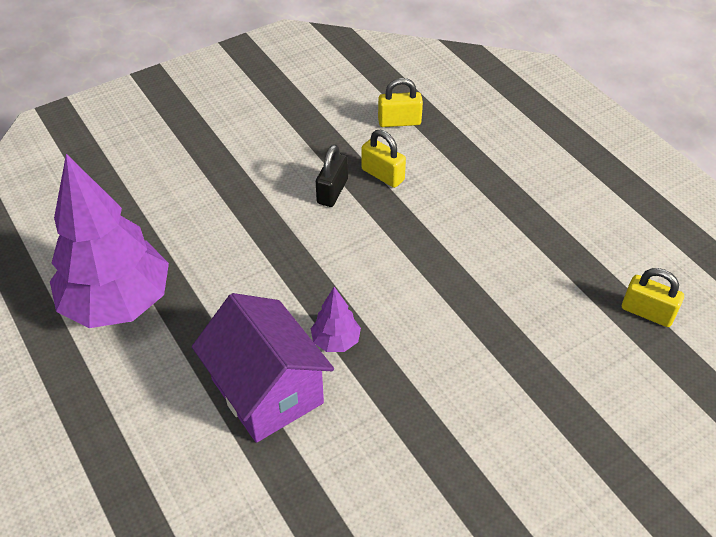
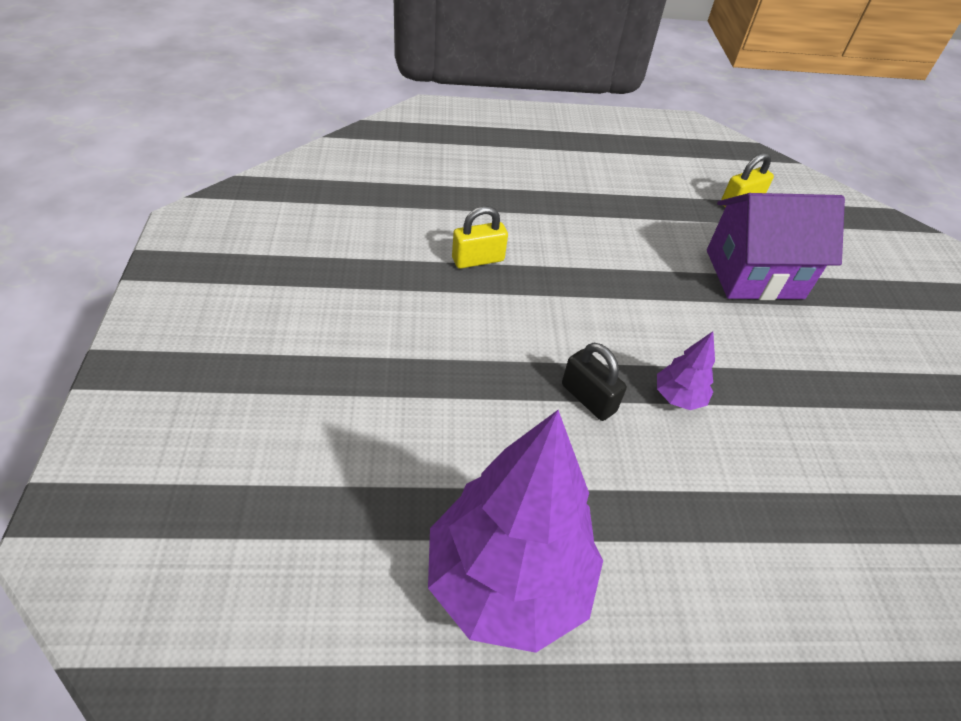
camera: 65 degrees left, 0 degrees up
(267, 391) = (719, 483): purple house -> purple house (754, 274)
(332, 191) = (471, 304): black padlock -> black padlock (588, 398)
(399, 122) = (414, 214): yellow padlock -> none

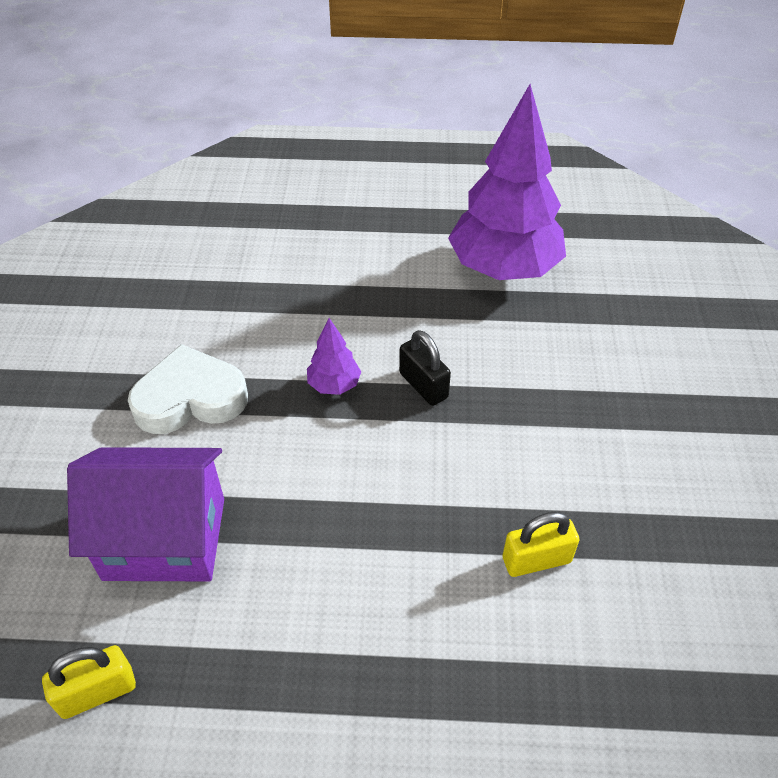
camera: 170 degrees left, 0 degrees up
(808, 381) = (190, 398): none -> white heart

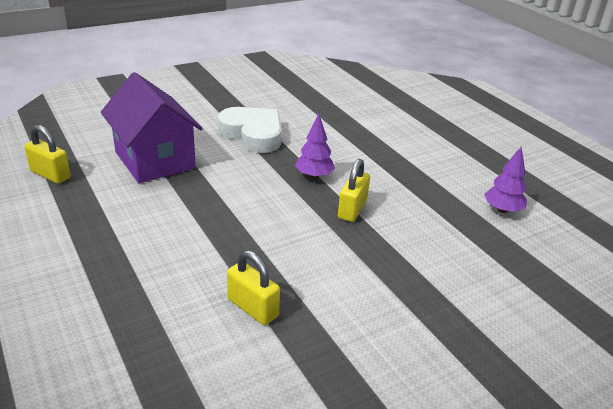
camera: 55 degrees right, 15 degrees down
(423, 385) = (352, 209): black padlock -> yellow padlock
(504, 269) = (502, 210): purple tree -> purple tree, size x0.42

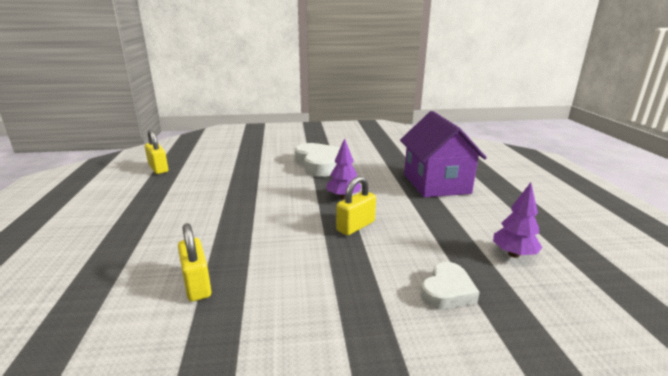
camera: 25 degrees right, 10 degrees down
(154, 160) = (233, 170): purple house -> purple house (436, 183)
(471, 257) = (447, 291): none -> white heart

